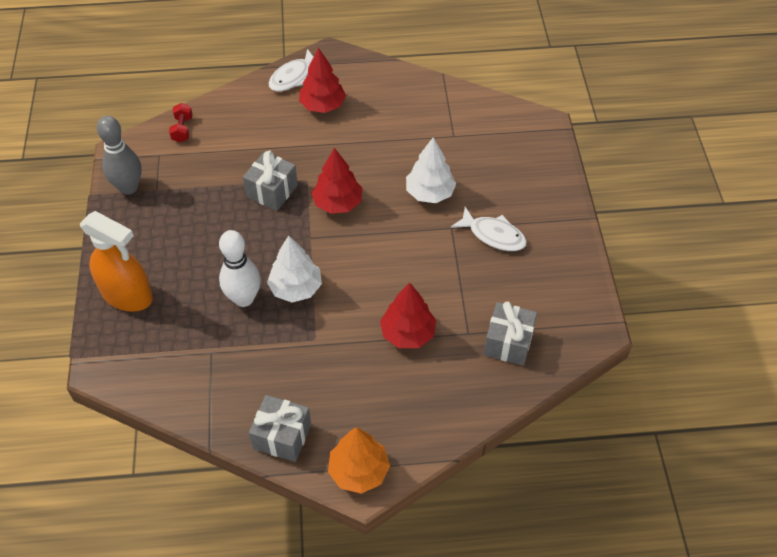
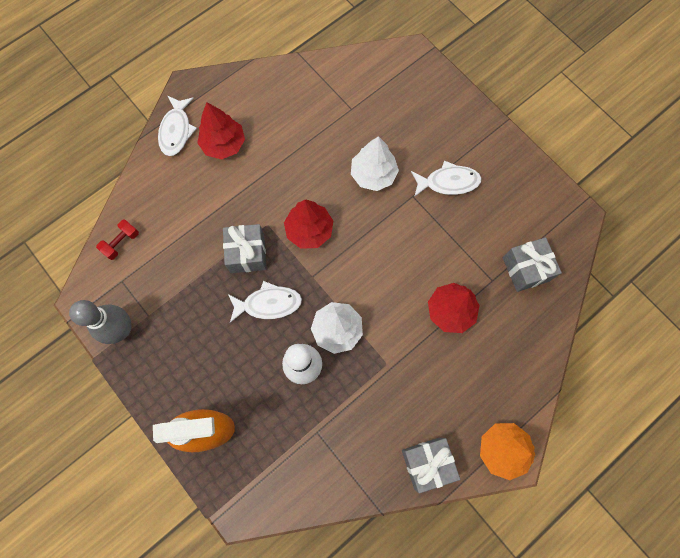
camera: 35 degrees left, 20 degrees up
(182, 129) = (121, 243): red dumbbell -> red dumbbell turned 75 degrees clockwise
(257, 236) = (268, 303): none -> white fish

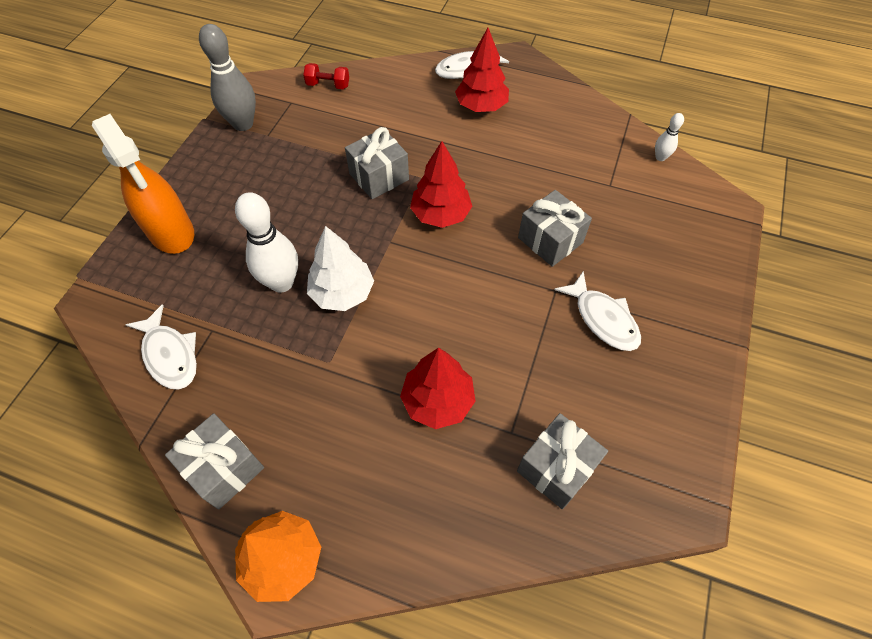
camera: 60 degrees right, 15 degrees down
(268, 303) = (335, 218): white fish -> white fish (170, 355)
(348, 62) = (660, 157): none -> white bowling pin
(373, 174) = (550, 240): white tree -> grey gift

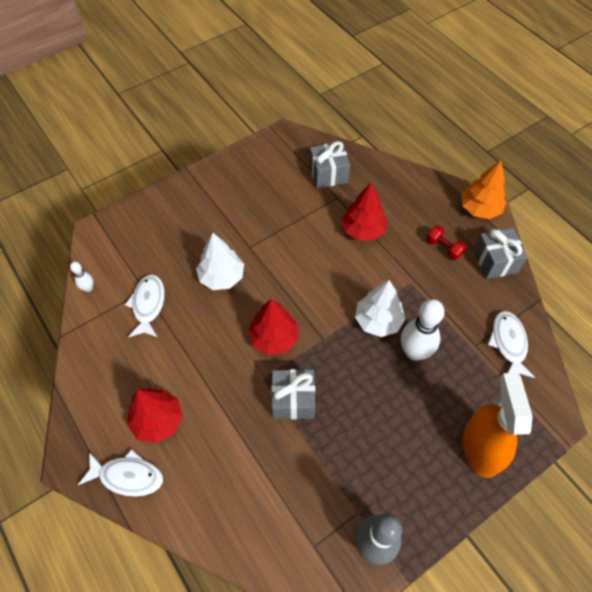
camera: 145 degrees left, 0 degrees up
(328, 85) = (265, 546): red dumbbell -> red dumbbell (443, 248)
(550, 240) = (221, 277): grey gift -> white tree
(603, 319) = (240, 218): white fish -> white fish (148, 305)

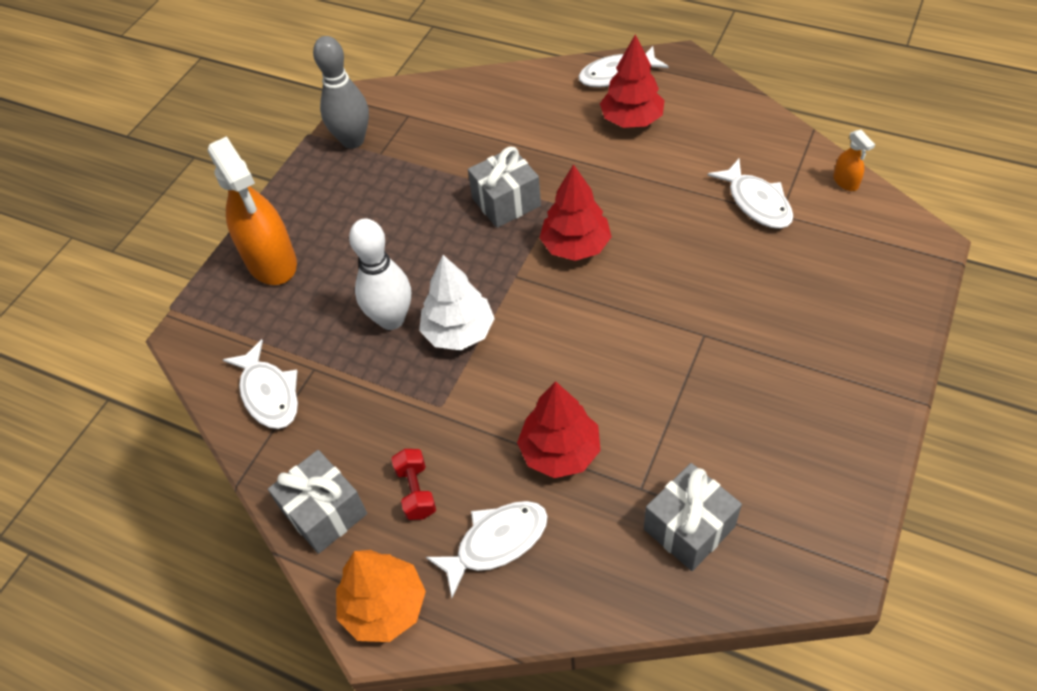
camera: 155 degrees right, 5 degrees down
(88, 288) = (845, 182): white bowling pin -> orange spray bottle
(221, 277) = (702, 277): white tree -> none
(416, 209) = (496, 542): none -> white fish
(443, 248) = (416, 491): red dumbbell -> red dumbbell turned 60 degrees clockwise

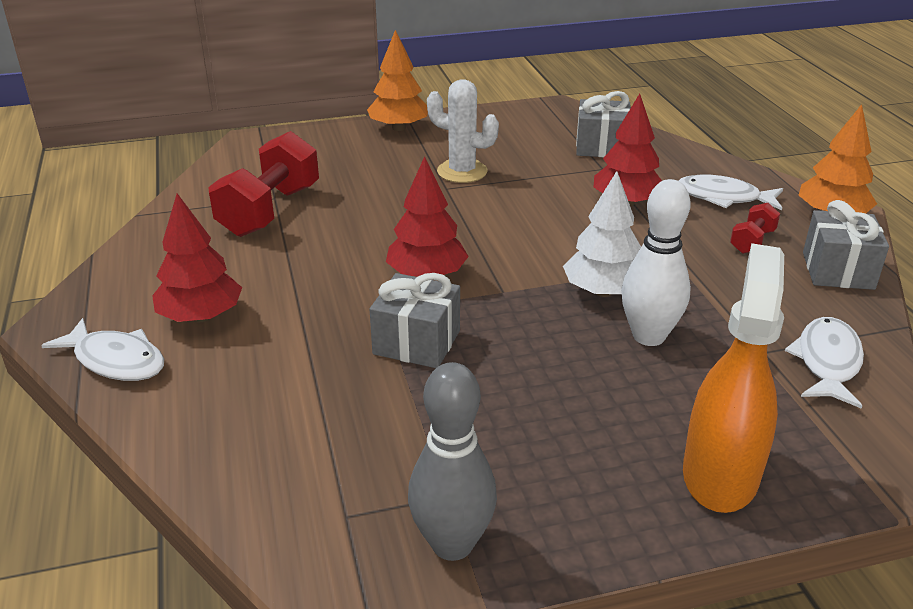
camera: 135 degrees left, 20 degrees down
(728, 365) = (462, 171): none -> white cactus
(756, 202) = (270, 211): white fish -> red dumbbell
(845, 182) = (204, 183): orange spray bottle -> none
(877, 373) = (399, 128): none -> orange tree

